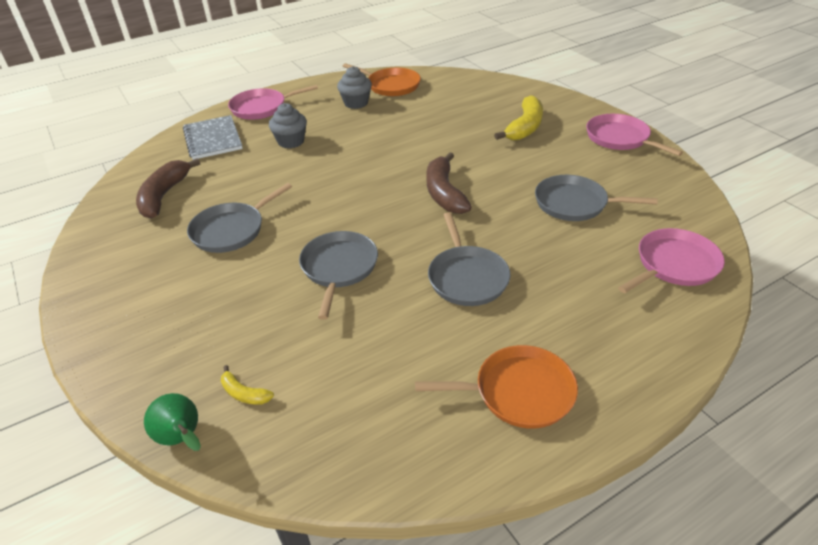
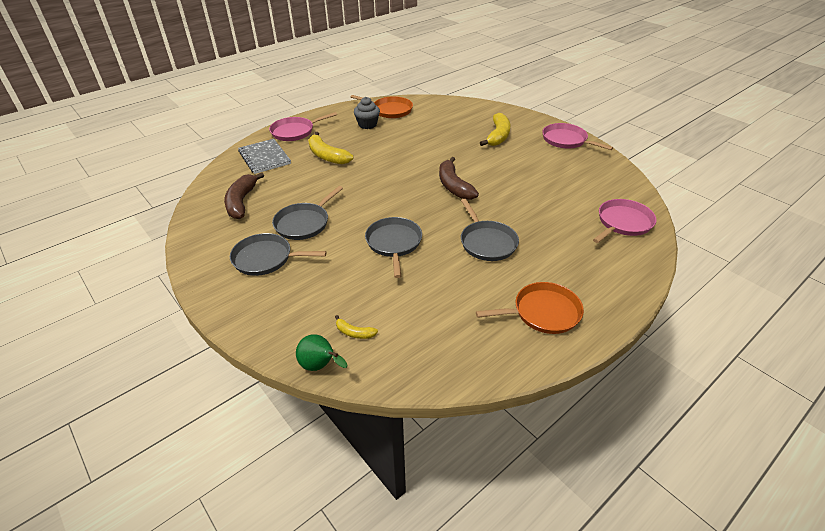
camera: 10 degrees left, 0 degrees up
(291, 141) = (327, 156): grey cupcake -> yellow banana
(574, 204) = (547, 187): grey pan -> grey pan (265, 258)

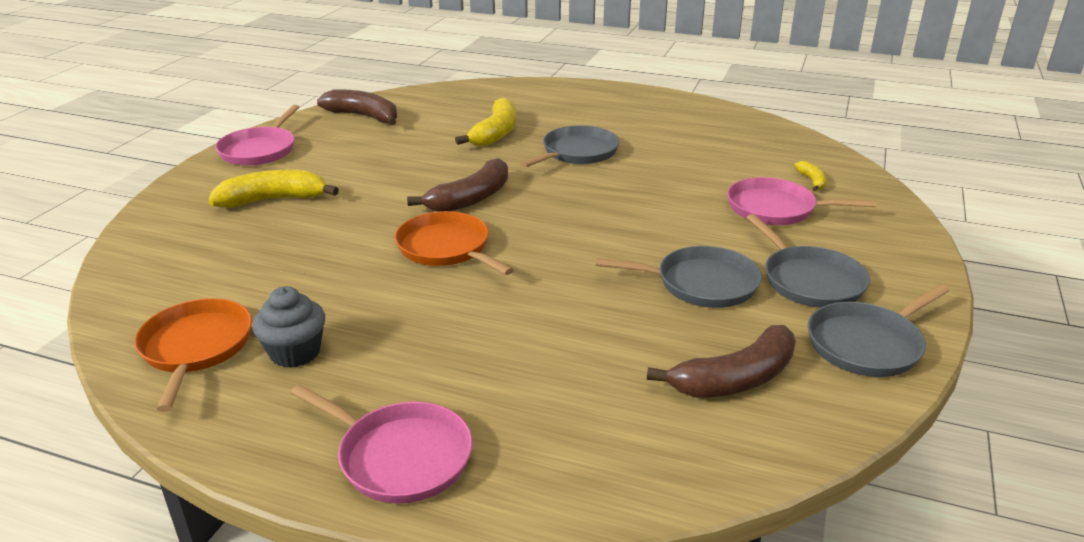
camera: 120 degrees left, 10 degrees down
(264, 157) = (562, 441): grey notebook -> none
(320, 366) = (873, 183): green pear -> none
(327, 156) = (480, 350): yellow banana -> yellow banana (495, 133)
(394, 243) = (651, 202): grey pan -> grey pan (867, 344)
(543, 312) = (651, 112): orange pan -> orange pan (446, 248)
(604, 179) = (364, 116): none -> brown banana
(623, 223) = (458, 99): pink pan -> pink pan (775, 209)

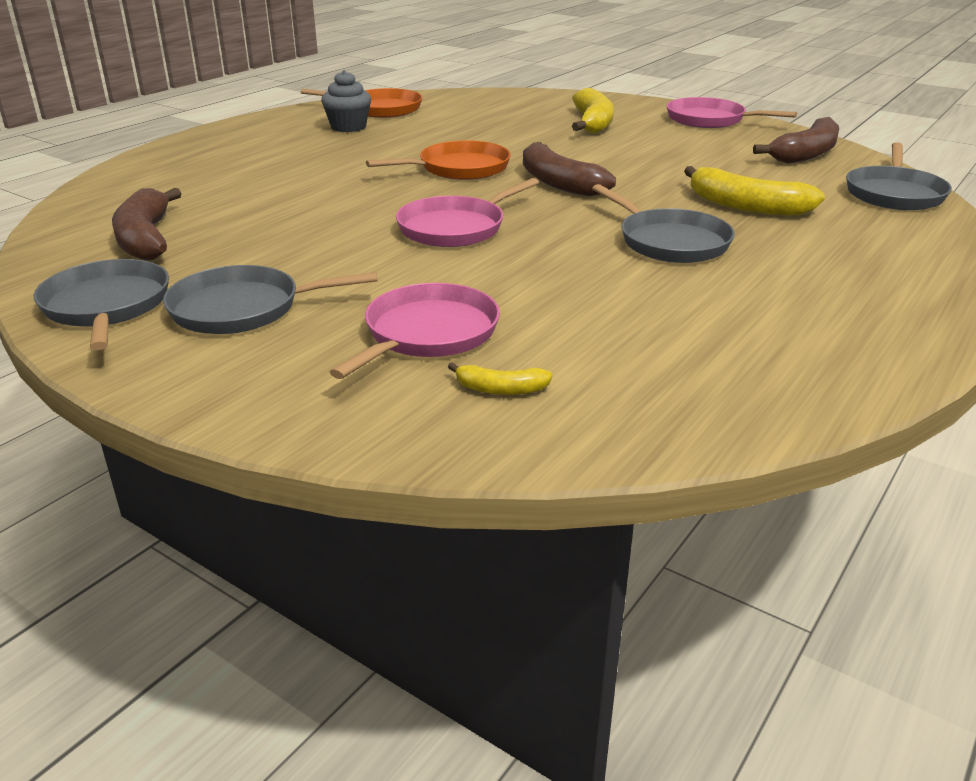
camera: 105 degrees right, 0 degrees up
(400, 457) = (210, 145): pink pan -> pink pan (455, 228)
(701, 284) = (297, 254): grey pan -> grey pan (894, 194)

